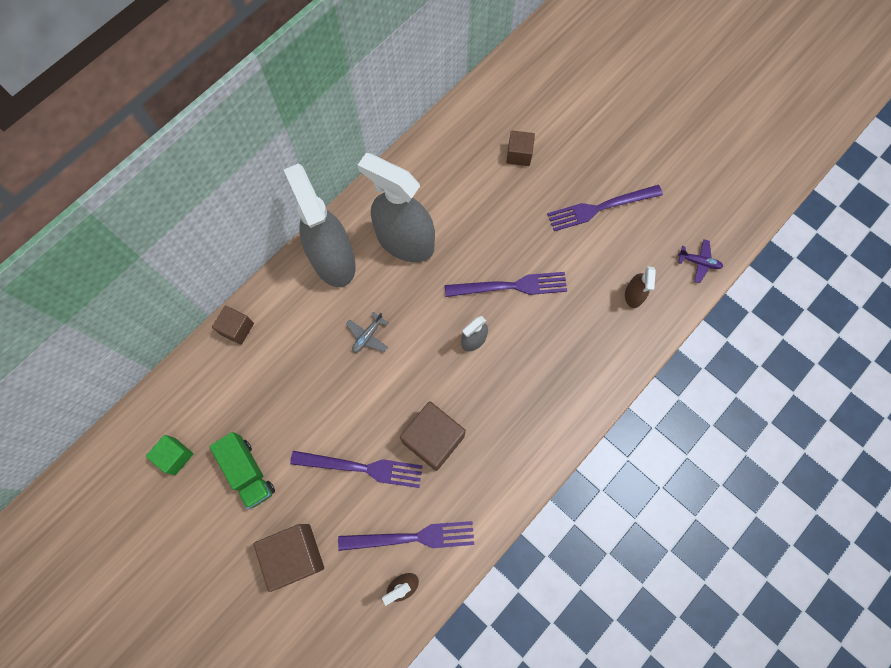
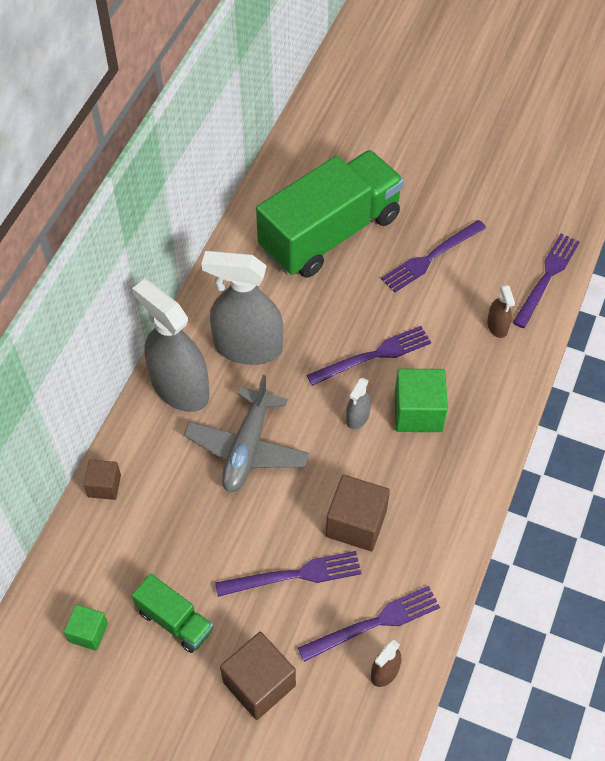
camera: 20 degrees left, 15 degrees down
(368, 336) = (247, 448): grey plane -> grey plane, size x2.33
(519, 154) = (330, 233): brown cube -> green truck
(529, 354) = (418, 412): none -> green cube
(699, 262) = (547, 277): purple plane -> purple fork

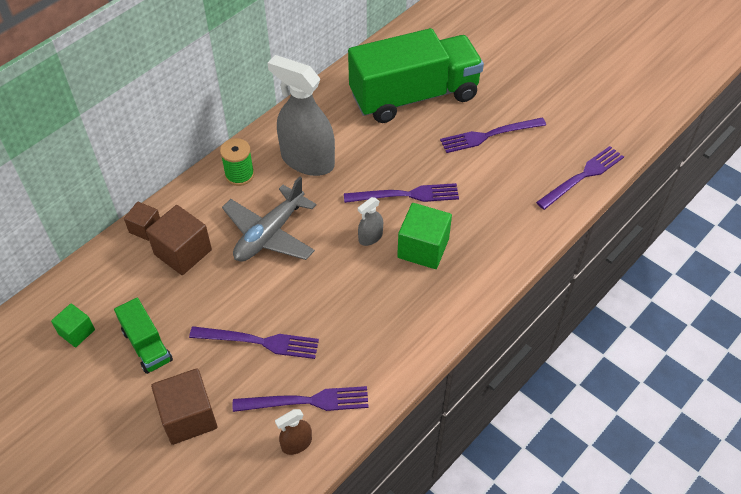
camera: 20 degrees right, 5 degrees down
(180, 388) = (239, 175): grey spray bottle -> green spool
(356, 523) = (330, 318): brown cube -> brown cube (183, 252)
(497, 326) = (522, 202): brown spray bottle -> none

